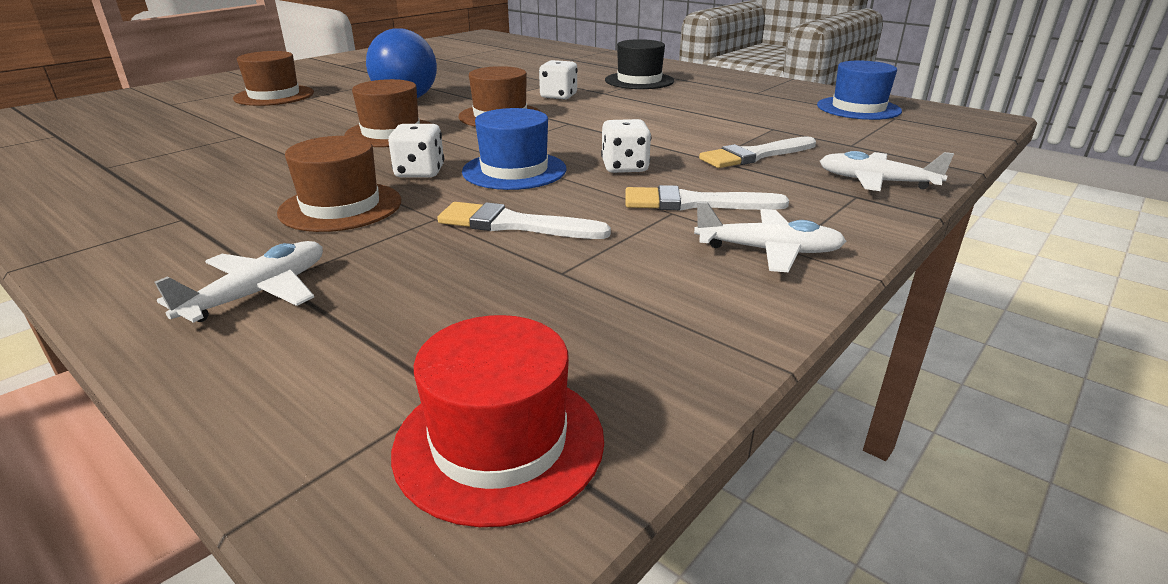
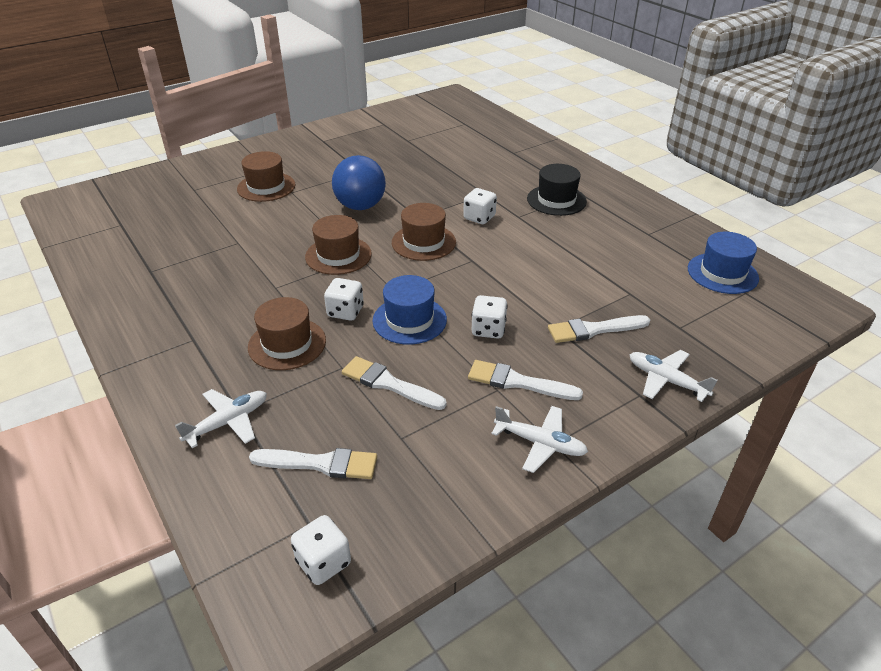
camera: 15 degrees right, 10 degrees up
(441, 317) = (320, 464): none -> white brush
(499, 442) = (323, 562): red hat -> white dice

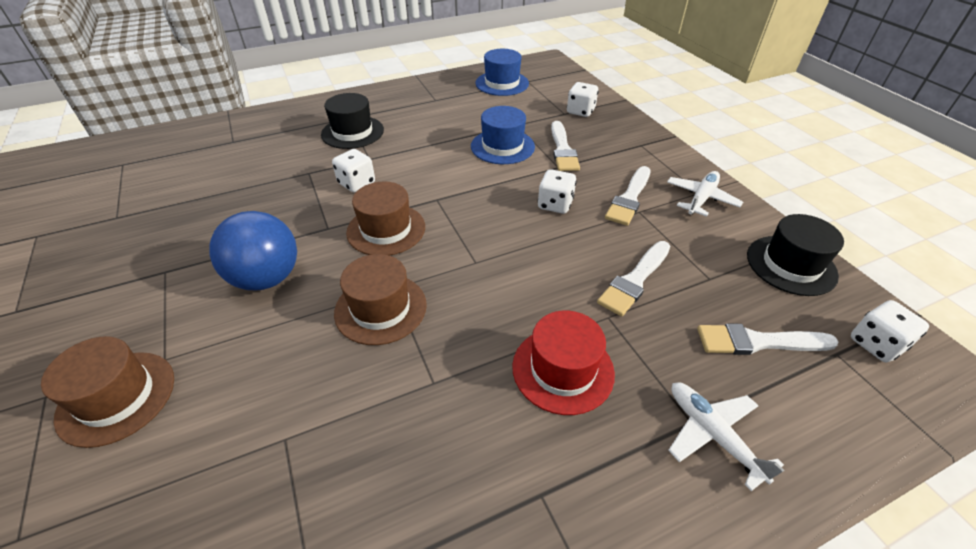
camera: 80 degrees left, 5 degrees up
(287, 344) = (563, 369): brown hat -> red hat
(320, 464) = (758, 342): white brush -> white brush turned 105 degrees counterclockwise
(345, 311) = (506, 308): white dice -> white dice (580, 111)
(409, 320) = (532, 255): blue hat -> blue hat (502, 146)
(436, 511) = (791, 265): none -> black hat
(666, 380) = (625, 131): white plane -> none

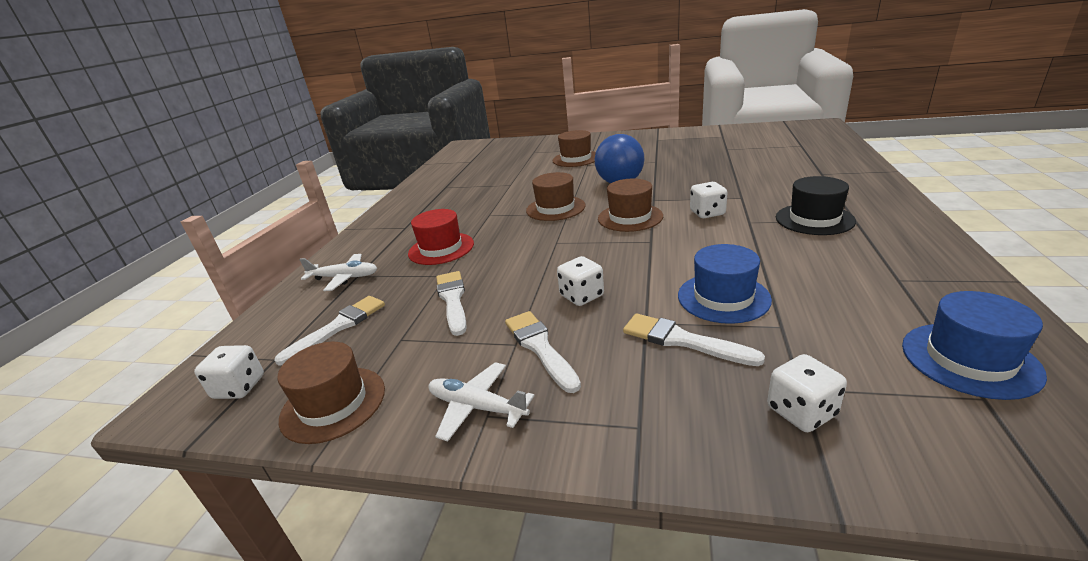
camera: 130 degrees right, 15 degrees down
(701, 198) = (477, 407): white plane -> white plane turned 135 degrees clockwise
(791, 265) = (333, 403): black hat -> brown hat

